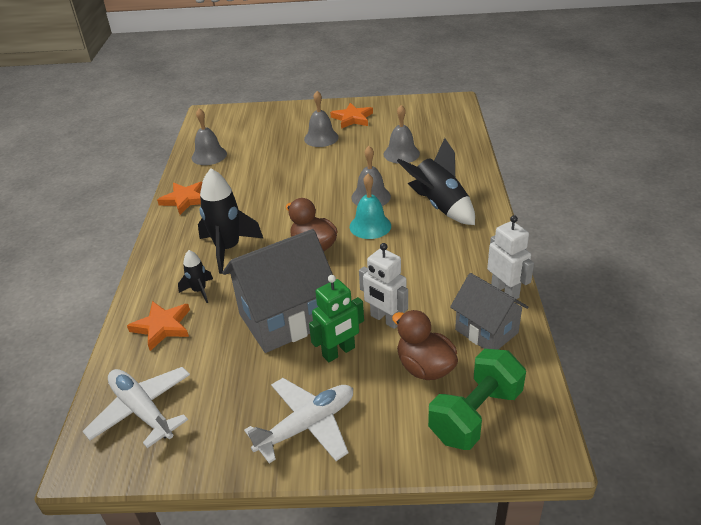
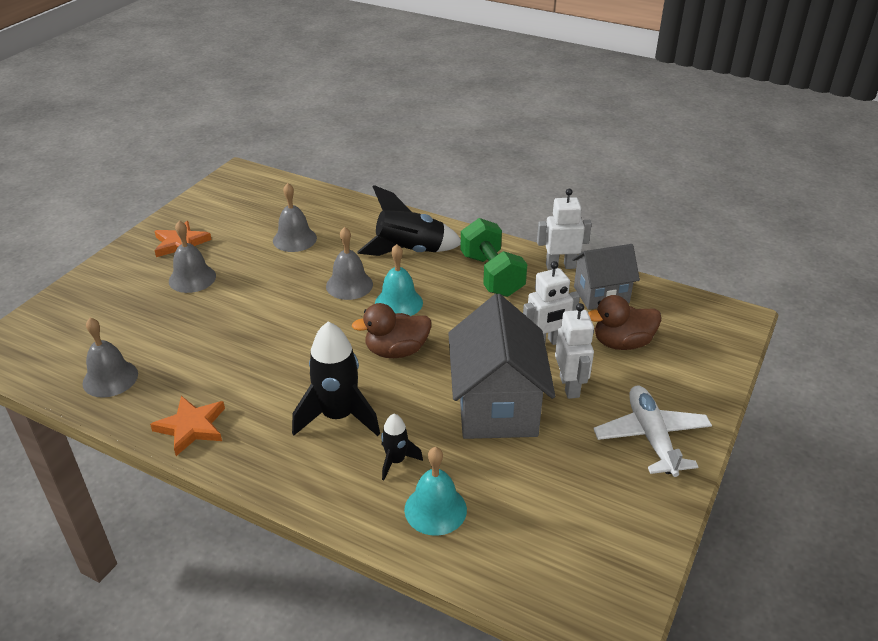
camera: 65 degrees left, 0 degrees up
(142, 410) = (563, 558): white plane -> none
(162, 326) = (435, 509): orange star -> turquoise bell
(339, 352) = (570, 386): green robot -> white robot
(475, 414) = (689, 337): green dumbbell -> green dumbbell (491, 275)

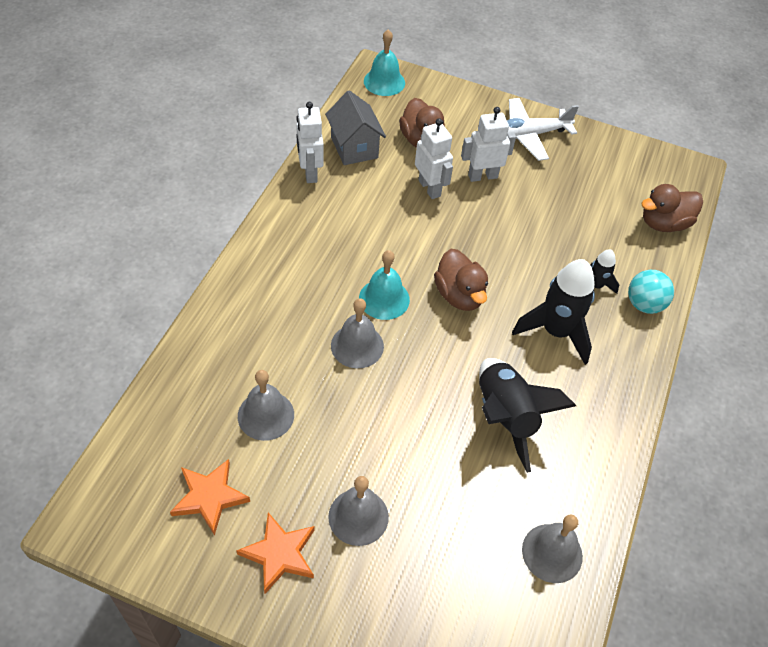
camera: 100 degrees left, 15 degrees up
(191, 427) = (600, 450): orange star -> orange star (209, 497)
(362, 503) = (644, 304): none -> turquoise ball
(410, 251) = (289, 295): black rocket -> black rocket (505, 417)
(435, 509) = (635, 258): turquoise bell -> turquoise bell (384, 82)
(491, 275) = (329, 225): green dumbbell -> none
(496, 407) = (517, 222): grey house -> none
(497, 557) = (664, 223): none -> brown duck

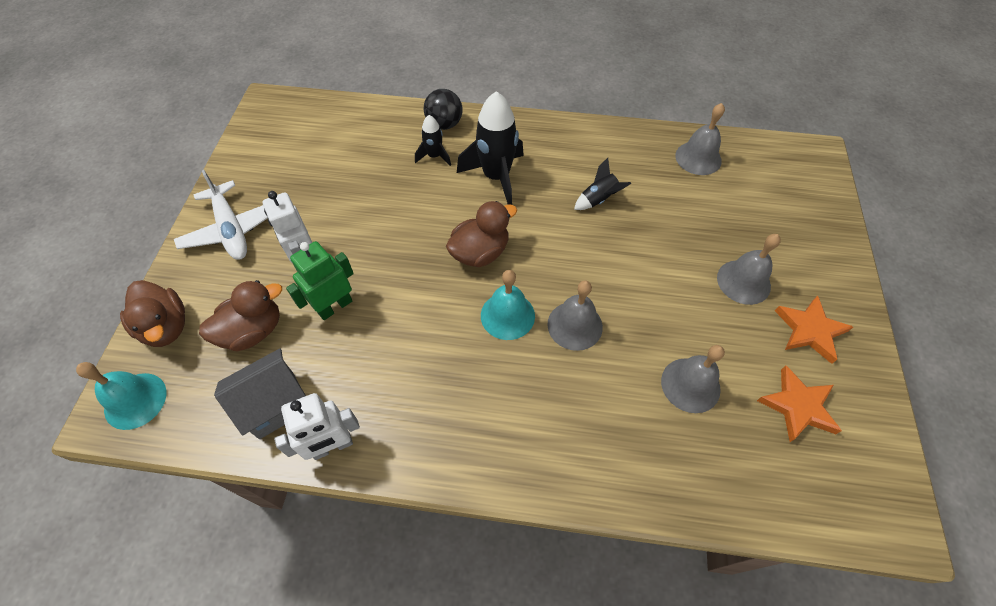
camera: 100 degrees left, 5 degrees up
(429, 188) = (335, 306): white robot -> green robot
(505, 417) = (598, 199): black rocket -> black rocket, size x0.52
(644, 304) = (444, 124): turquoise ball -> black ball
(664, 223) = (344, 117): brown duck -> brown duck (166, 327)

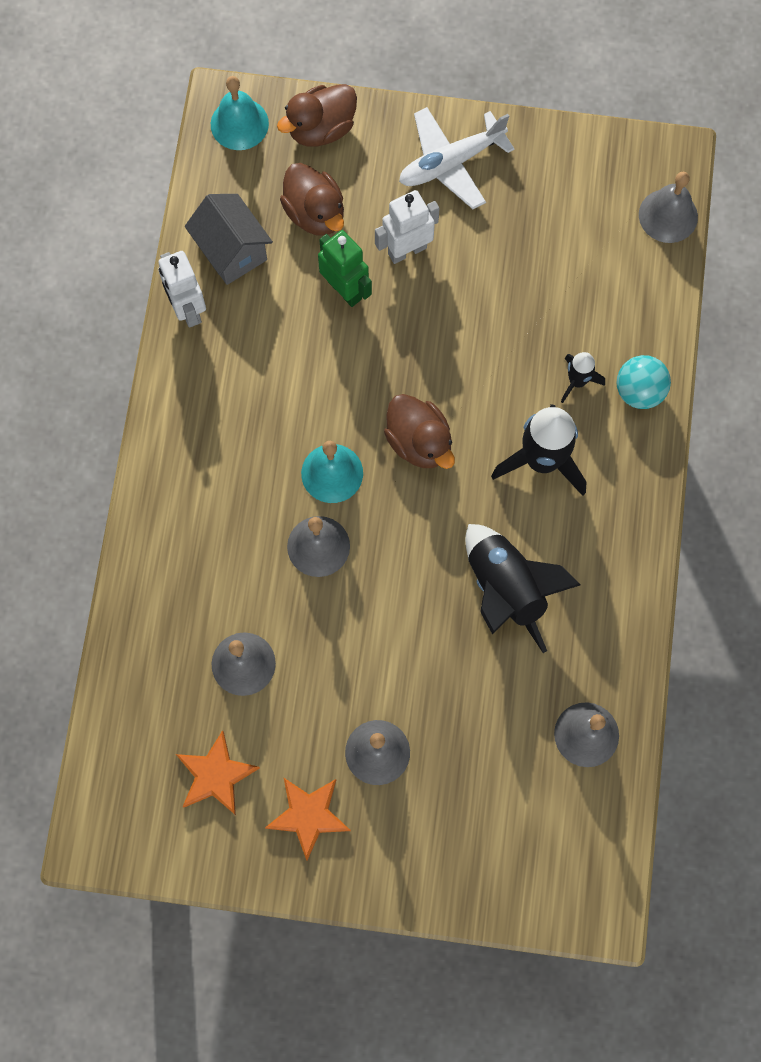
camera: 90 degrees right, 15 degrees up
(311, 106) = (668, 215): none -> grey bell
(444, 124) = (639, 391): black ball -> turquoise ball
(598, 199) = (506, 589): black rocket -> black rocket, size x1.92

